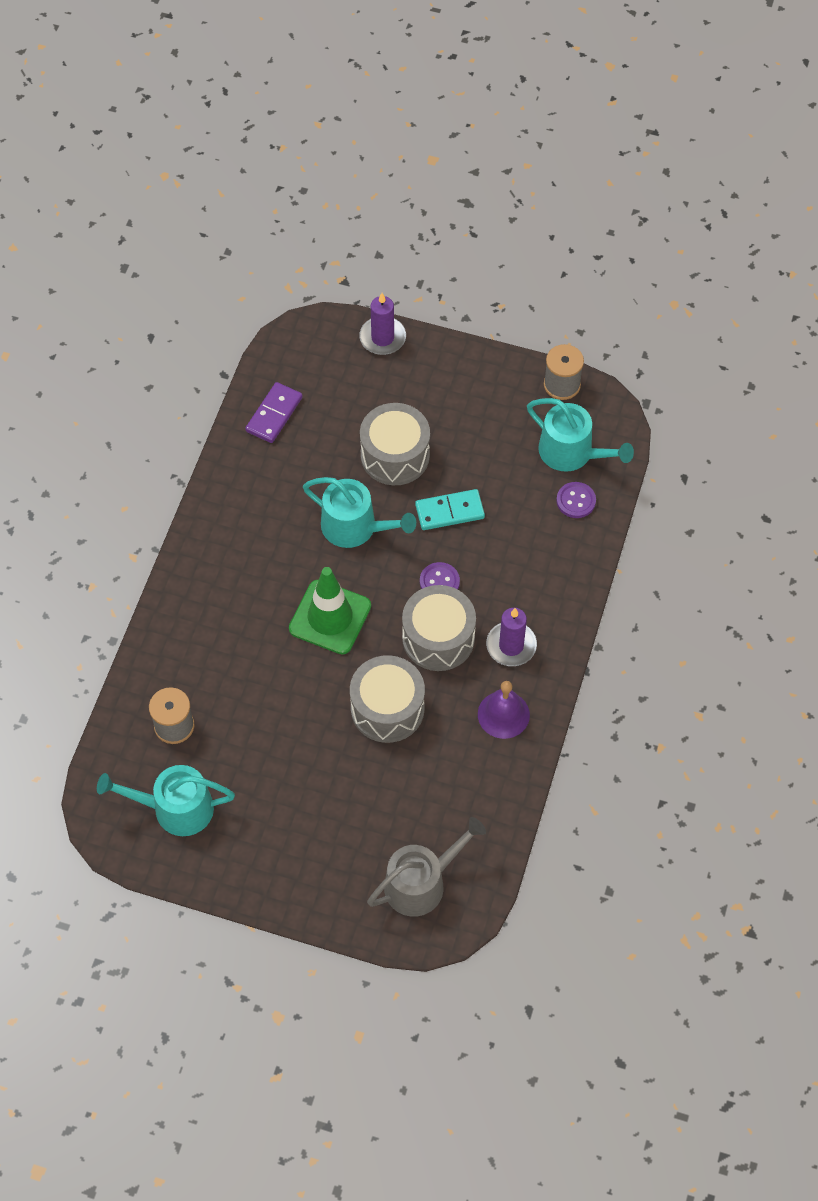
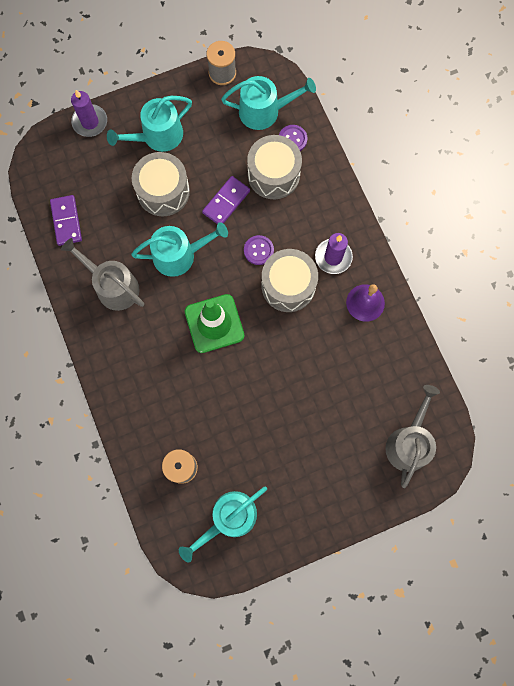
camera: 40 degrees left, 15 degrees up
(263, 508) = (113, 286): none -> grey watering can
(387, 708) = (297, 353): grey drum -> grey drum (273, 175)
(438, 399) = (158, 136): none -> turquoise watering can
(449, 511) = (226, 202): turquoise domino -> purple domino

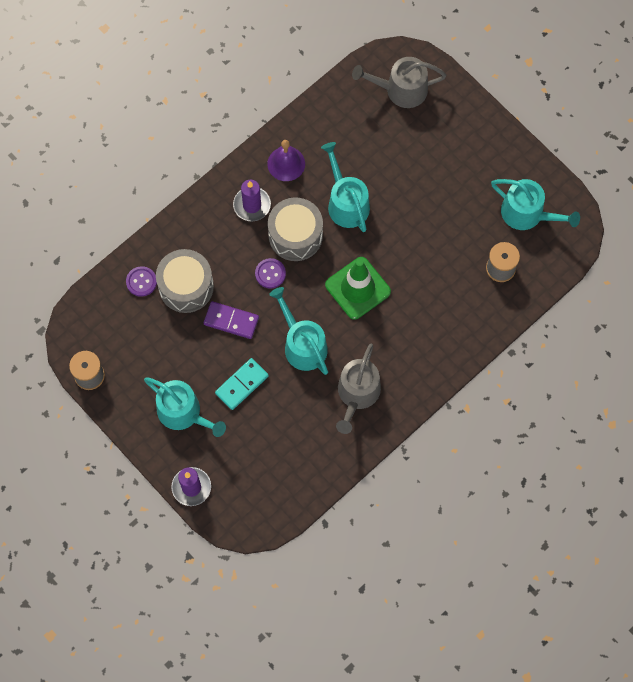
camera: 110 degrees left, 5 degrees down
(66, 221) = (308, 466): purple domino -> none
(163, 191) = (242, 385): grey drum -> turquoise domino
(264, 111) = (119, 319): turquoise watering can -> turquoise watering can (346, 203)

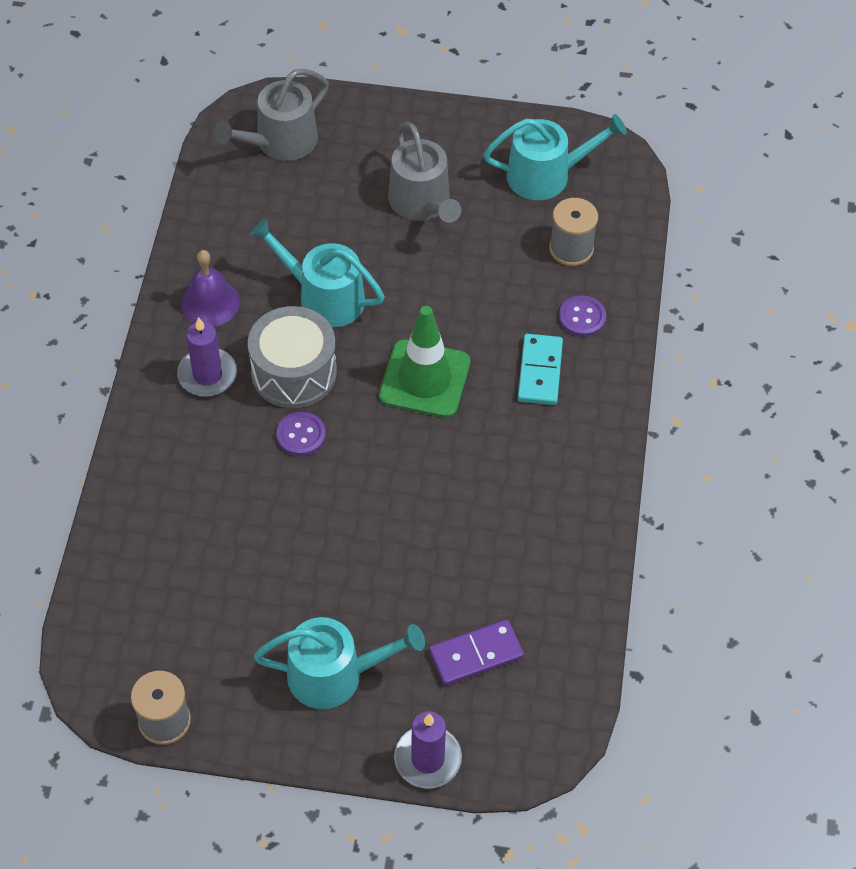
camera: 40 degrees left, 15 degrees down
(141, 282) = (138, 557): purple button -> purple button (582, 317)
(186, 286) = (204, 522): grey drum -> none
(231, 321) = (299, 522): purple domino -> purple domino (476, 655)
(242, 385) = (381, 587): turquoise domino -> turquoise domino (540, 372)
(302, 344) = (415, 487): turquoise watering can -> none
(357, 394) = (535, 496): grey watering can -> grey watering can (422, 203)

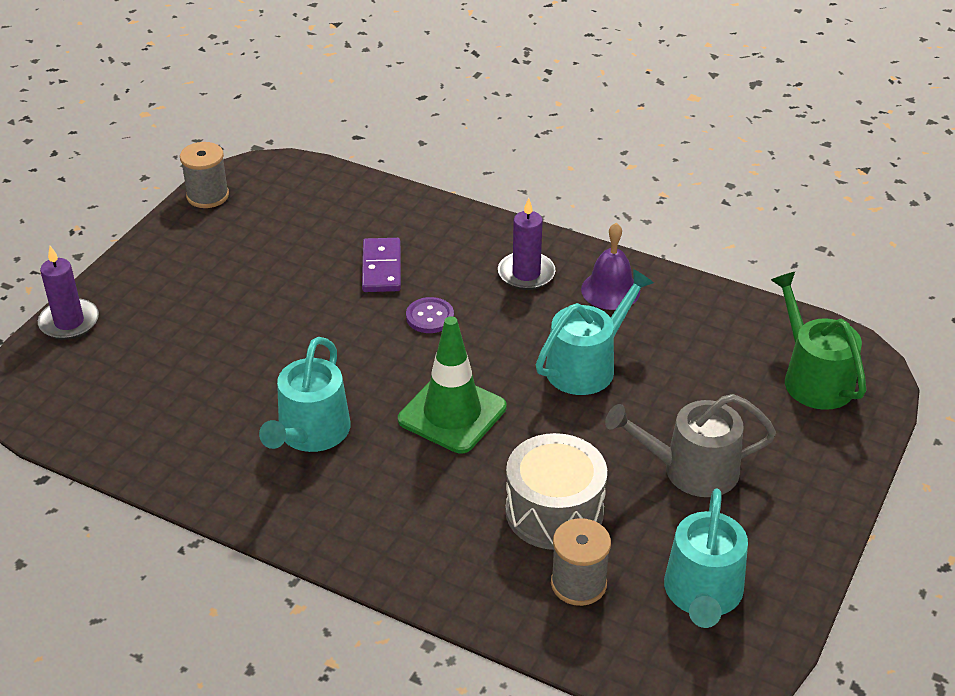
camera: 110 degrees right, 15 degrees down
(280, 142) = (813, 378): grey watering can -> green watering can
(294, 372) = (503, 327): grey drum -> grey drum (554, 511)
(334, 675) = (181, 287): turquoise watering can -> turquoise watering can (310, 433)
(476, 655) = (138, 374): purple domino -> purple domino (381, 268)
(540, 372) = (418, 505): turquoise domino -> none
(582, 317) = (474, 563): purple button -> none

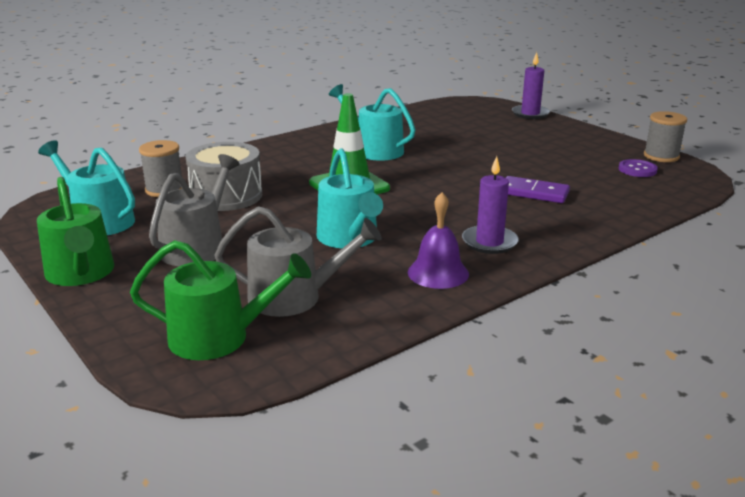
camera: 115 degrees right, 15 degrees down
(430, 317) = (459, 198): purple button -> purple button (637, 170)
(721, 360) = (294, 297): none -> grey watering can
(810, 528) = (81, 273): none -> green watering can

